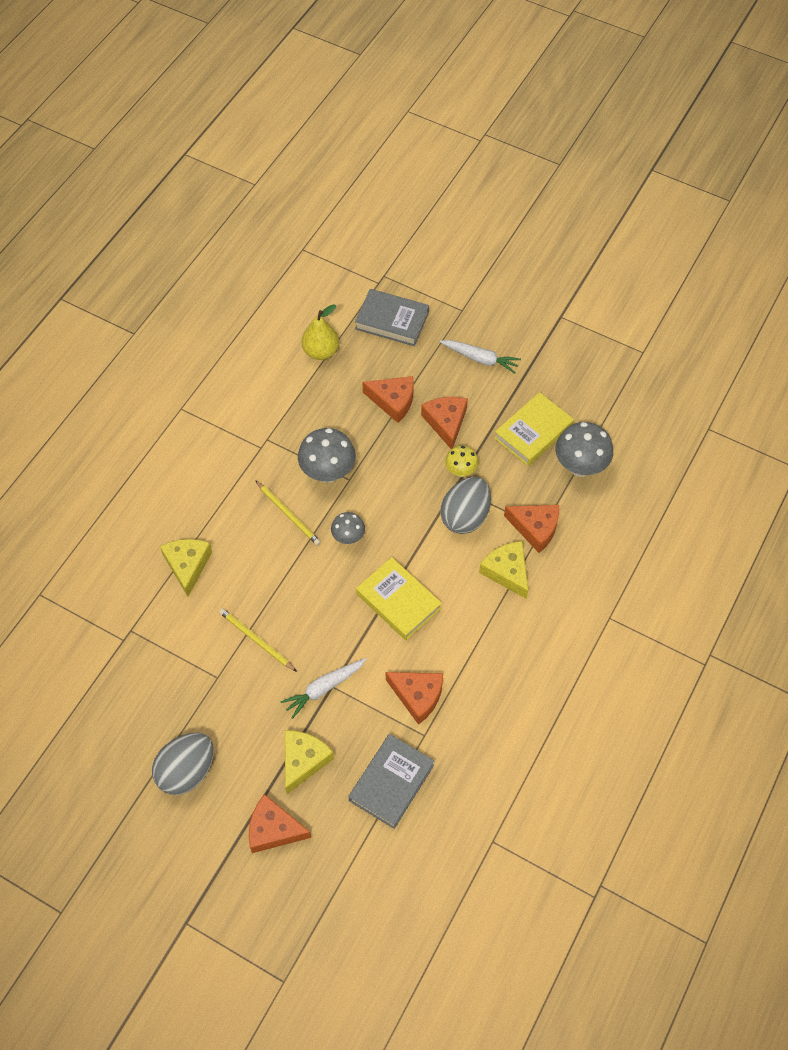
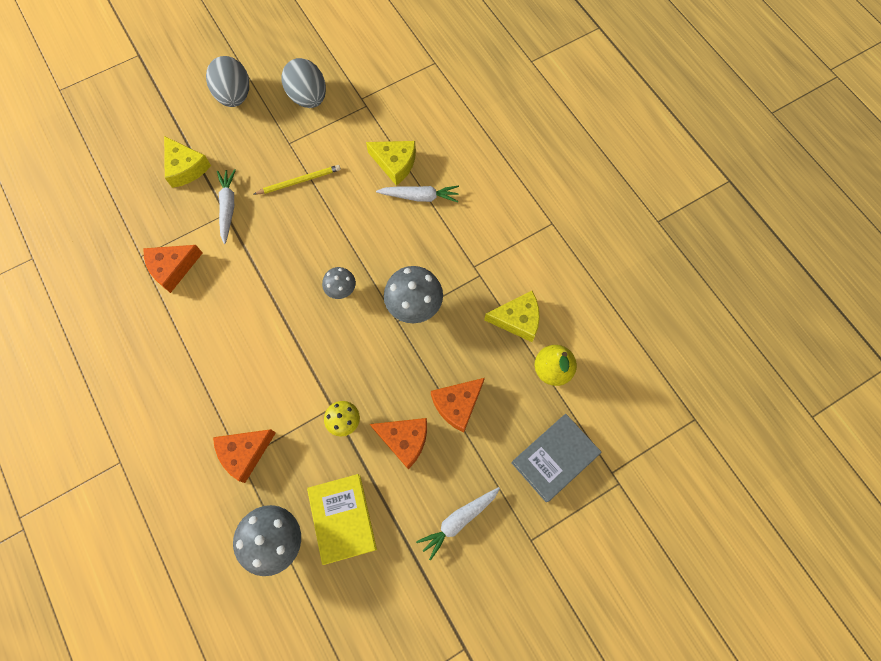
camera: 120 degrees right, 10 degrees up
(213, 525) = (420, 197): none -> white carrot
(273, 829) = (154, 127): orange cheese -> none
(288, 514) = (394, 256): yellow pencil -> none
(391, 783) = (125, 215): grey book -> none
(398, 601) = (258, 298): yellow book -> none
(465, 516) = (297, 398): grey egg -> grey egg (308, 97)
(507, 572) = (222, 401): yellow cheese -> yellow cheese (517, 319)

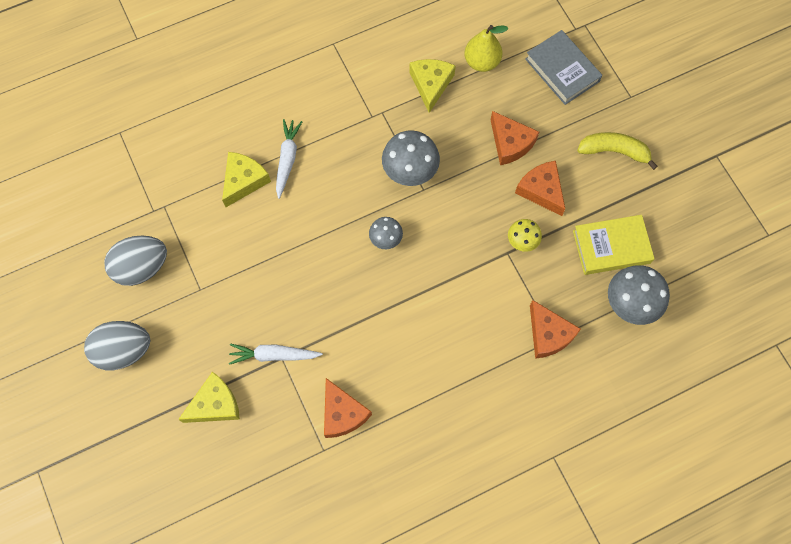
camera: 85 degrees left, 0 degrees up
(299, 181) = (251, 279): yellow pencil -> none
(404, 440) = (541, 190): orange cheese -> orange cheese turned 60 degrees counterclockwise
(458, 520) = (614, 151): white carrot -> yellow banana

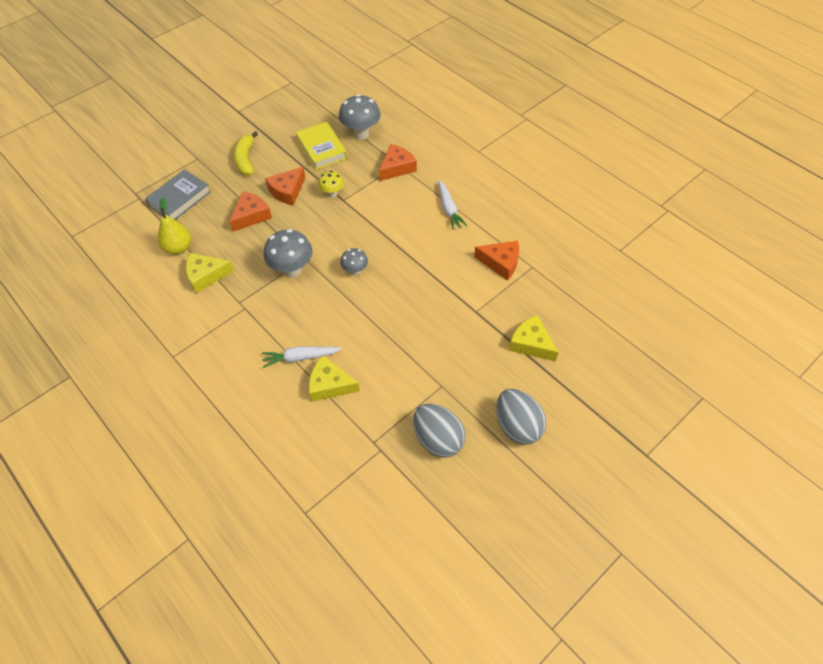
camera: 105 degrees left, 15 degrees down
(274, 355) = (476, 317): white carrot -> white carrot (448, 209)
(342, 413) = (501, 263): orange cheese -> orange cheese turned 60 degrees clockwise

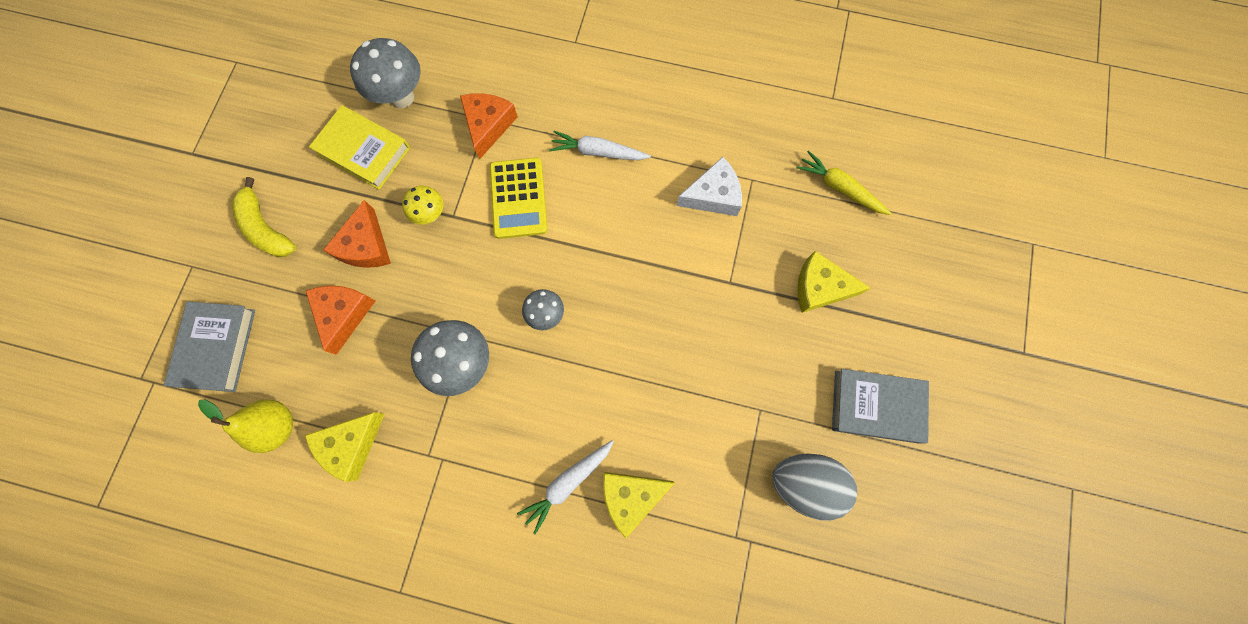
camera: 35 degrees left, 20 degrees up
(385, 209) = (518, 198): none -> yellow calculator
(448, 209) = (598, 152): white carrot -> white carrot turned 150 degrees clockwise
(501, 263) = (713, 195): orange cheese -> white cheese
(517, 426) = (876, 406): grey egg -> grey book
(586, 299) = (839, 188): none -> yellow carrot

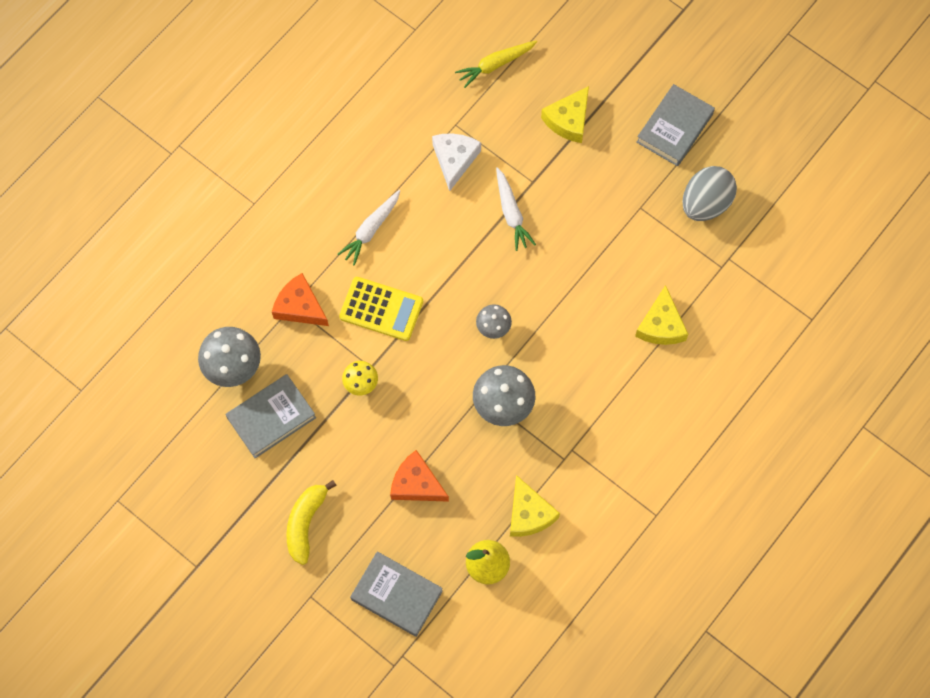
camera: 65 degrees left, 5 degrees down
(266, 228) = (305, 523): yellow banana -> yellow banana turned 120 degrees clockwise
(364, 151) = (271, 418): yellow book -> grey book
(366, 246) = (363, 446): orange cheese -> none
(567, 483) = (631, 365): white carrot -> white carrot (511, 213)

